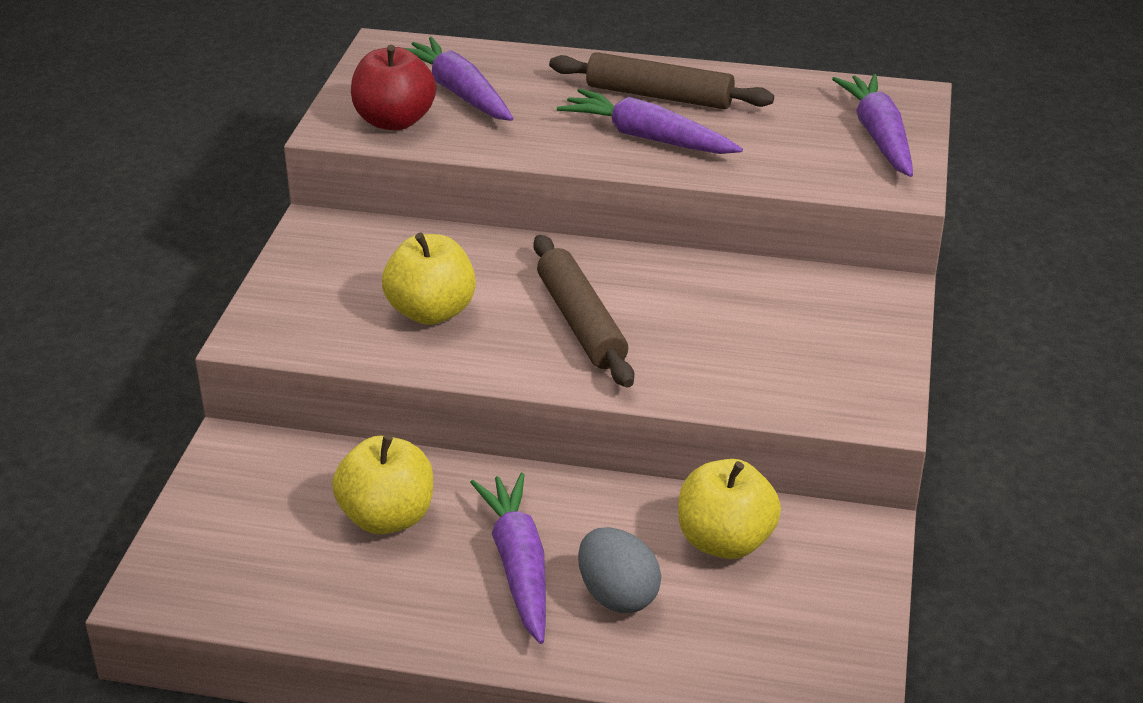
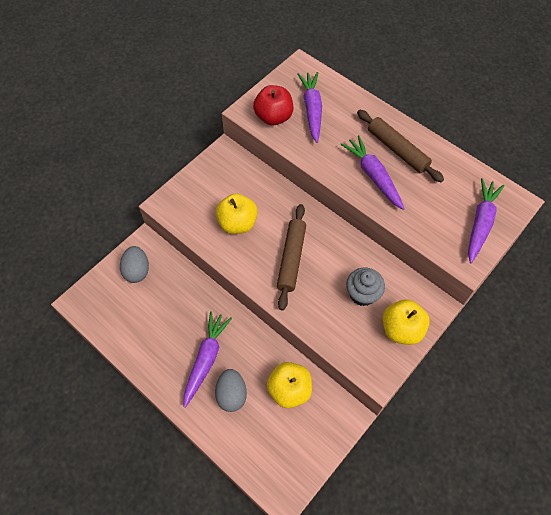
camera: 30 degrees right, 25 degrees up
(251, 493) = (137, 271): none -> grey egg
(387, 517) = (175, 309): yellow apple -> yellow apple (401, 329)
(754, 321) = (362, 294): none -> grey cupcake

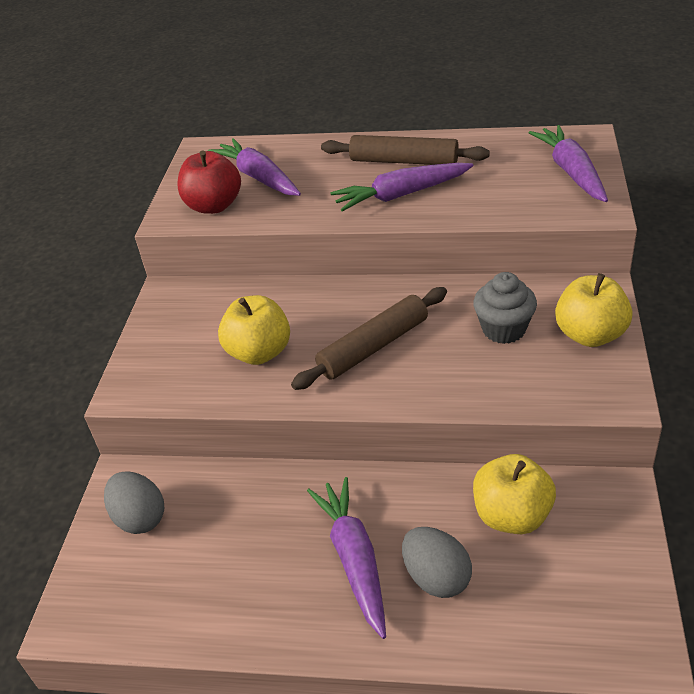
camera: 30 degrees left, 20 degrees down
(291, 259) = (374, 347): brown rolling pin -> brown rolling pin turned 75 degrees clockwise
(373, 176) = (401, 195): purple carrot -> purple carrot turned 45 degrees counterclockwise

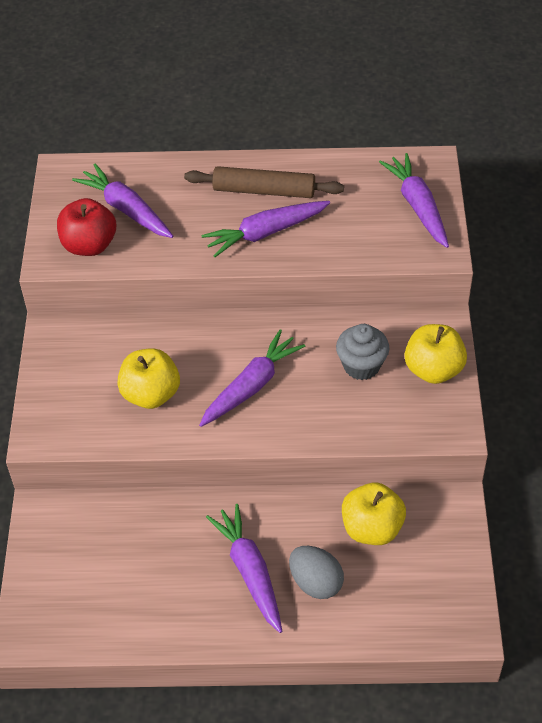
camera: 10 degrees left, 10 degrees up
(140, 518) = (65, 546): grey egg -> none
(374, 347) = (251, 386): brown rolling pin -> purple carrot

